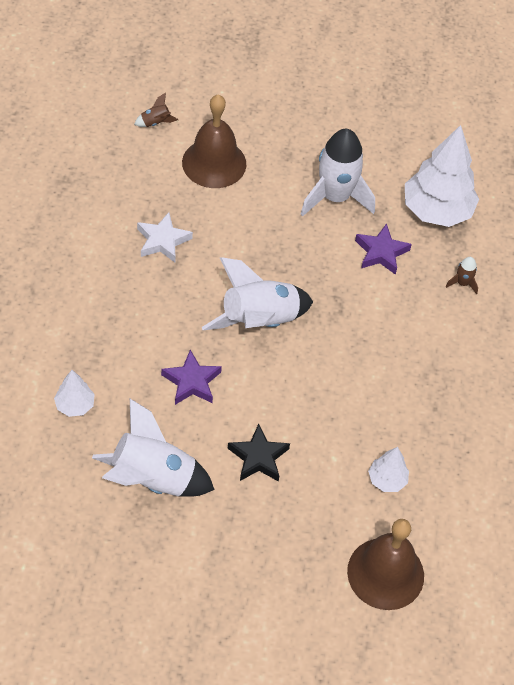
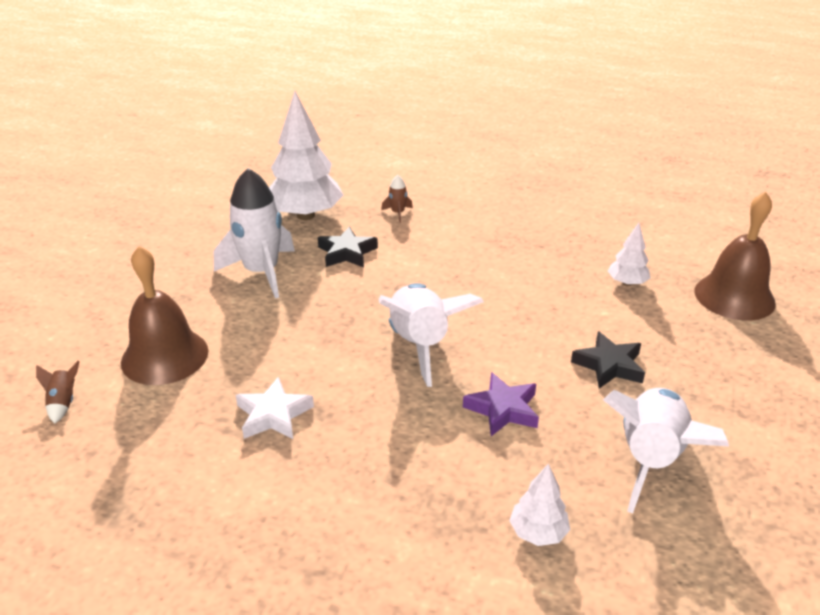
camera: 75 degrees left, 20 degrees down
(381, 252) = (347, 252): purple star -> black star

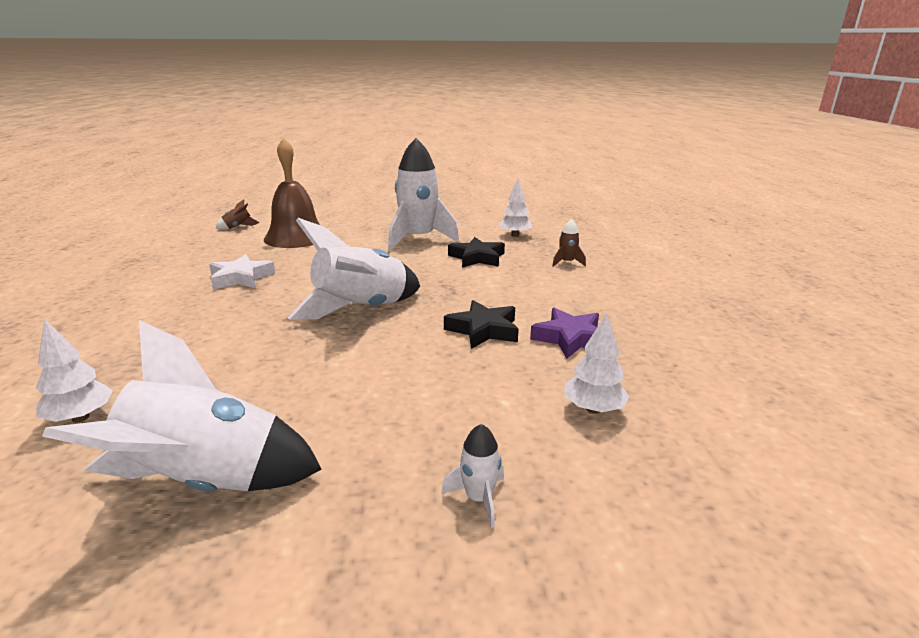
camera: 65 degrees right, 10 degrees down
(305, 215) = (515, 235): white tree -> white tree, size x0.48
(503, 409) = (277, 366): purple star -> purple star (570, 338)
(609, 365) = (390, 421): black star -> black star (483, 330)
(697, 350) = (479, 498): none -> white rocket
(734, 296) = (677, 528): brown bell -> none

